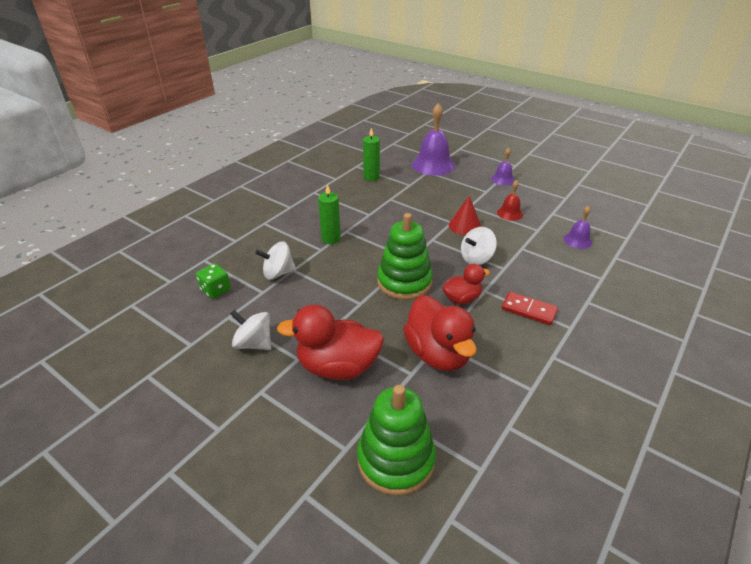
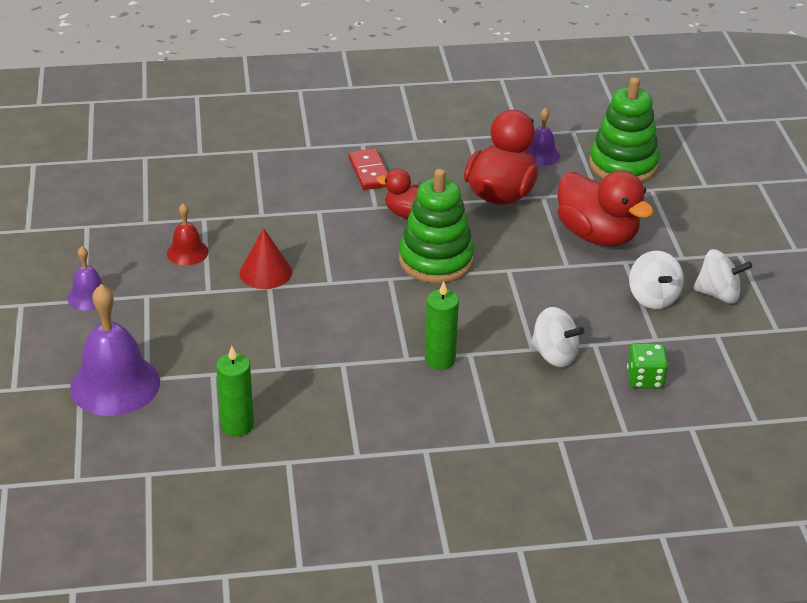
camera: 135 degrees left, 0 degrees up
(476, 258) = (325, 235): white spinning top -> white spinning top (718, 294)
(577, 240) = (193, 185): purple bell -> purple bell (541, 155)

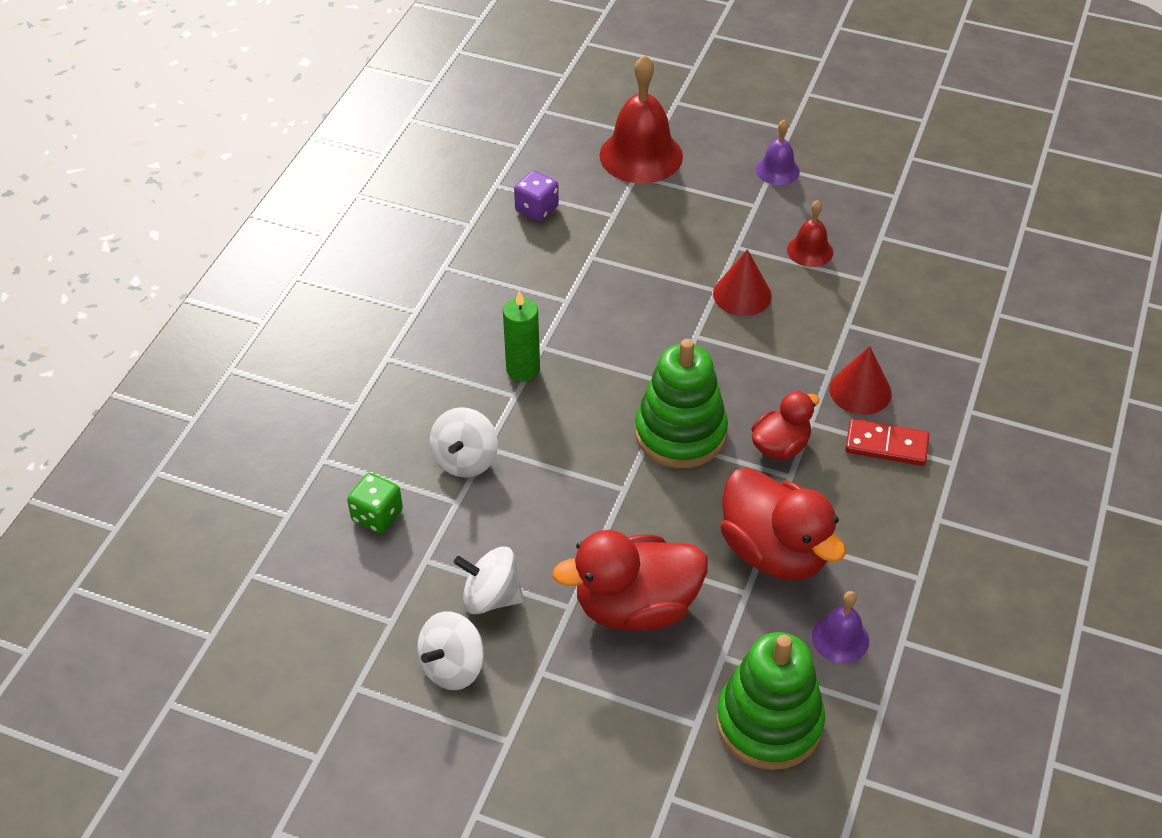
camera: 120 degrees right, 10 degrees up
(115, 384) = (641, 155): purple bell -> red bell
(237, 425) = (536, 209): green candle -> purple dice
(326, 193) = (860, 391): none -> red cone
(554, 355) = (465, 460): white spinning top -> white spinning top turned 45 degrees counterclockwise

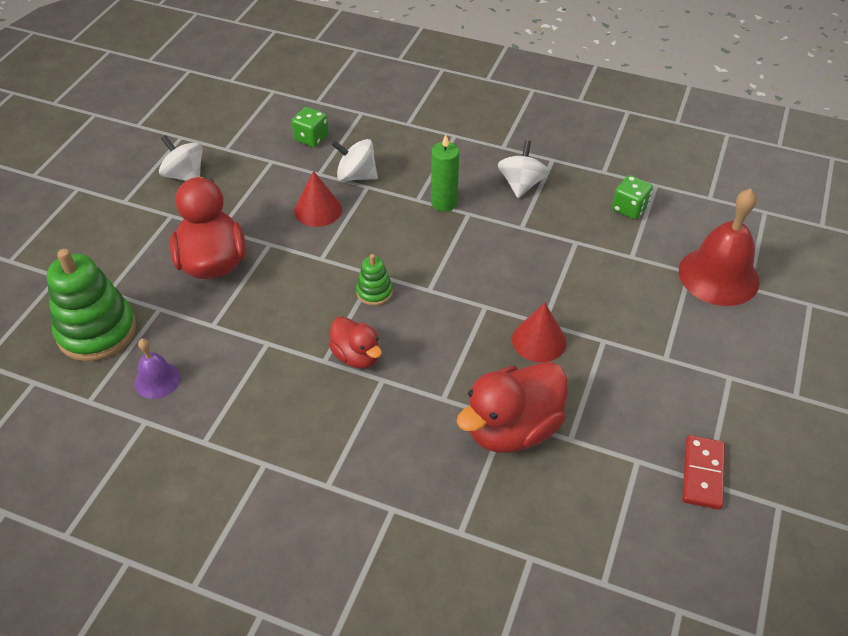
camera: 90 degrees right, 0 degrees up
(491, 597) = (235, 191): white spinning top -> white spinning top (521, 184)
(536, 209) = (629, 208): purple dice -> green dice
(680, 433) = (374, 292): green stacking toy -> green stacking toy, size x0.48
(774, 552) = (247, 344): red duck -> red duck (512, 429)
(777, 170) = (723, 379): purple bell -> none
(810, 250) = (606, 397): red bell -> none
(860, 391) = (419, 420): red cone -> red cone (318, 210)
(886, 445) = (352, 433): red domino -> red domino (702, 474)

